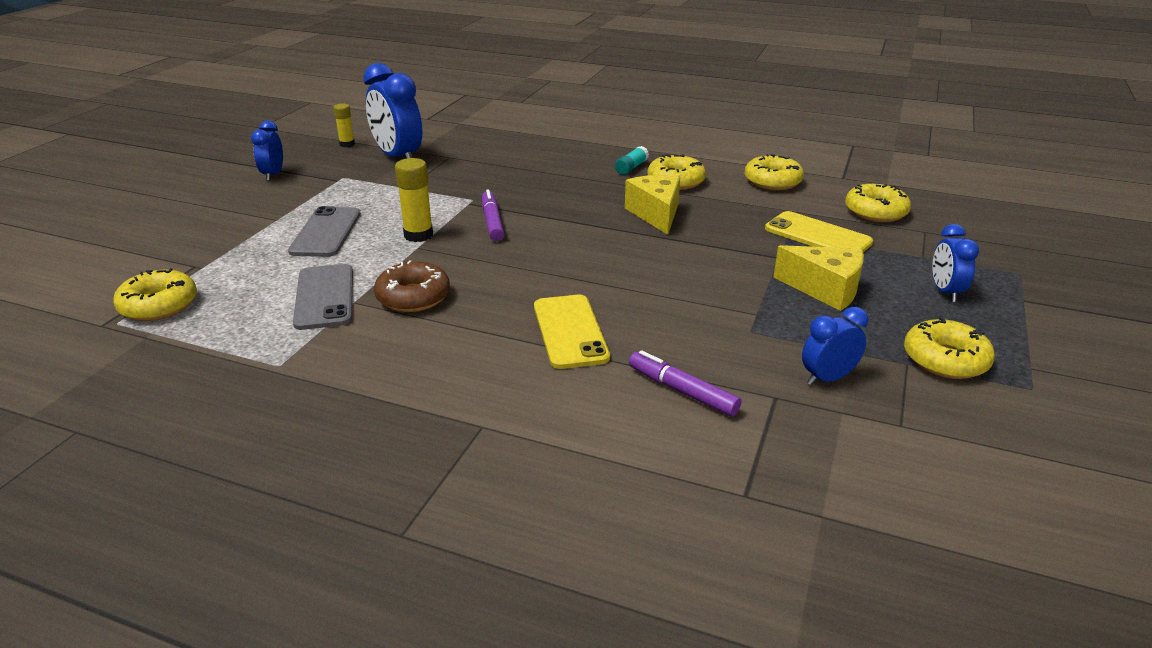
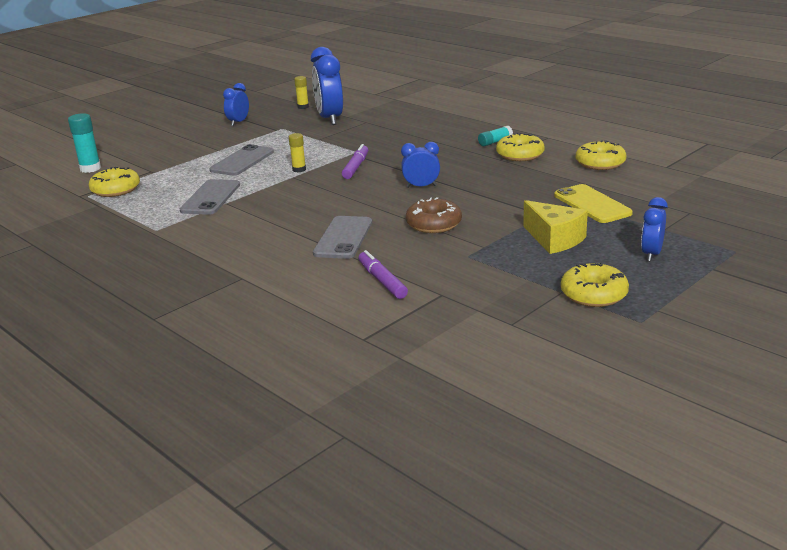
camera: 25 degrees right, 5 degrees down
(88, 275) = (90, 168): none -> turquoise glue stick
(413, 297) = (263, 205): brown donut -> brown donut (433, 224)
(418, 235) = (299, 169): yellow glue stick -> yellow glue stick, size x0.64
(570, 331) = (343, 238): yellow phone -> grey phone
(656, 214) = (479, 175): yellow cheese -> none
(828, 378) = (490, 290): blue clock -> blue clock (421, 186)
(875, 212) = (663, 194): yellow donut -> none

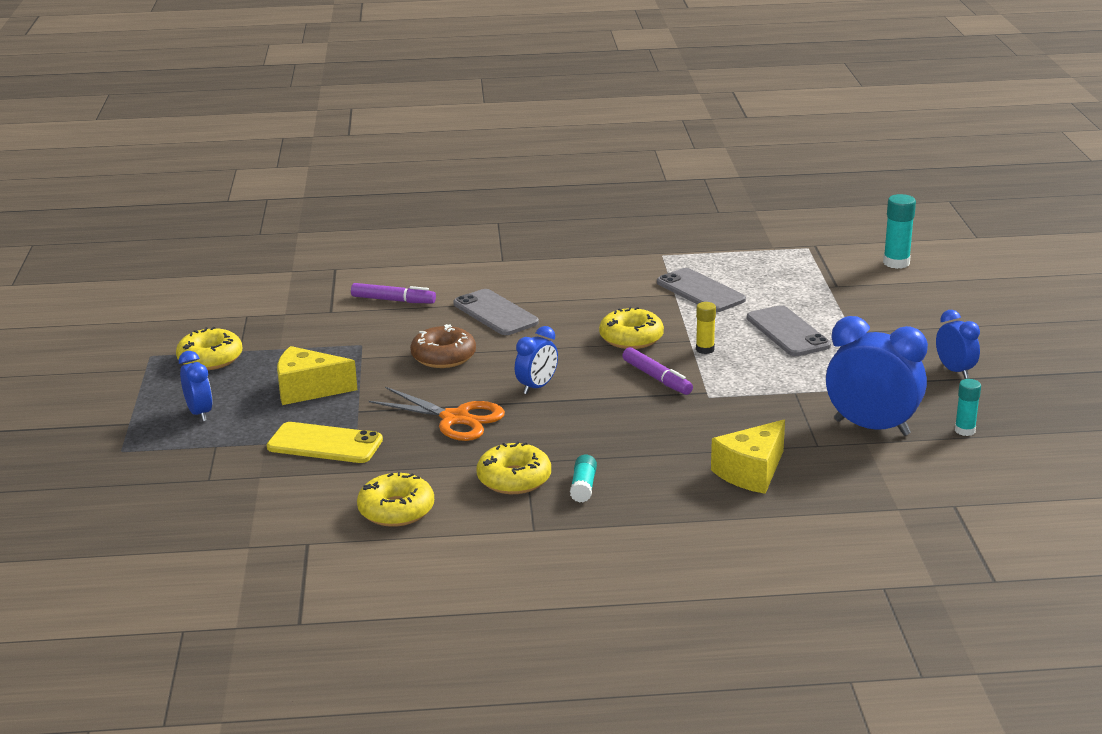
camera: 130 degrees right, 0 degrees up
(116, 190) = (803, 261): yellow donut -> yellow donut (631, 338)
(303, 107) = (964, 430): yellow glue stick -> turquoise glue stick
(415, 123) = (751, 472): none -> yellow cheese
(496, 189) = (455, 419): none -> orange scissors

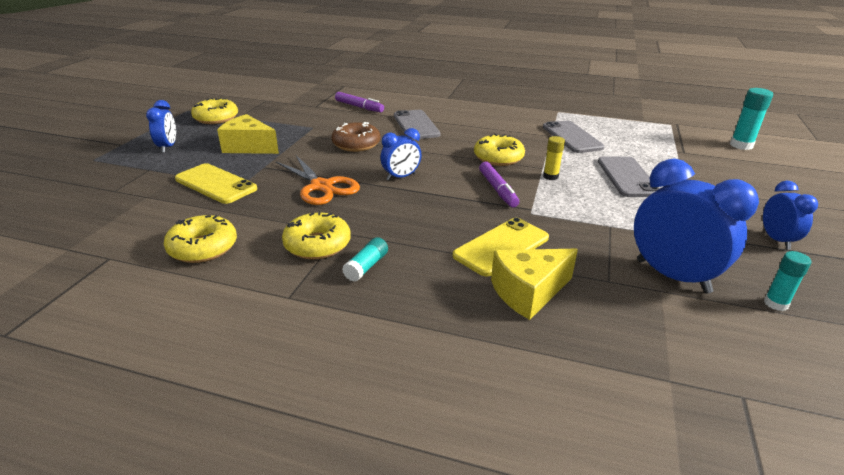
camera: 20 degrees right, 5 degrees up
(701, 438) = (501, 247): none -> yellow phone

